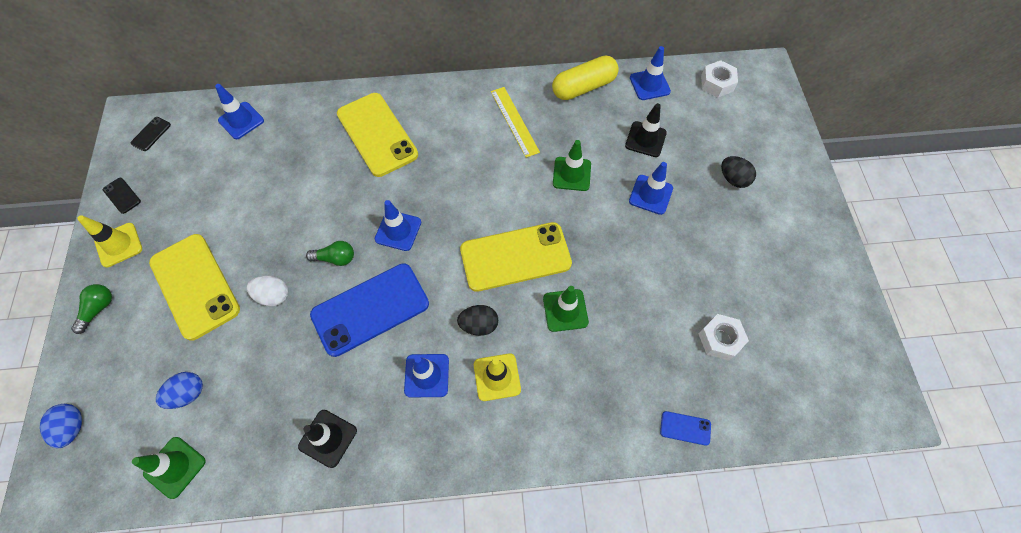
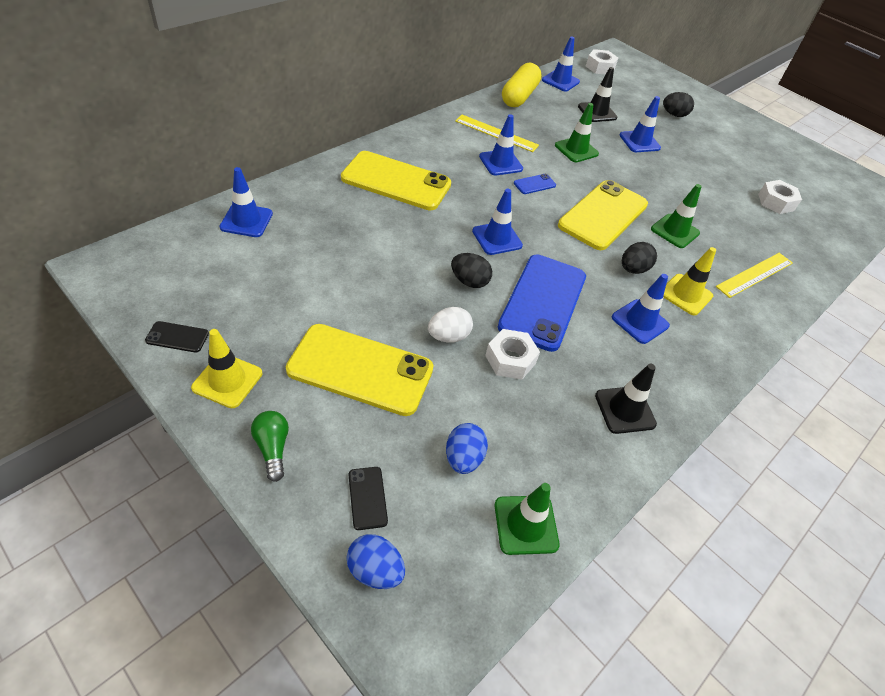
camera: 45 degrees left, 15 degrees down
(151, 134) = (150, 271): black phone -> black phone (367, 498)
(294, 342) = (510, 359): none -> white nut
(335, 258) = (469, 281): green light bulb -> black egg
(483, 156) = (500, 163): none -> blue traffic cone
(590, 399) = (754, 274): none -> yellow ruler
(685, 428) = (820, 259): blue phone -> blue phone (534, 184)

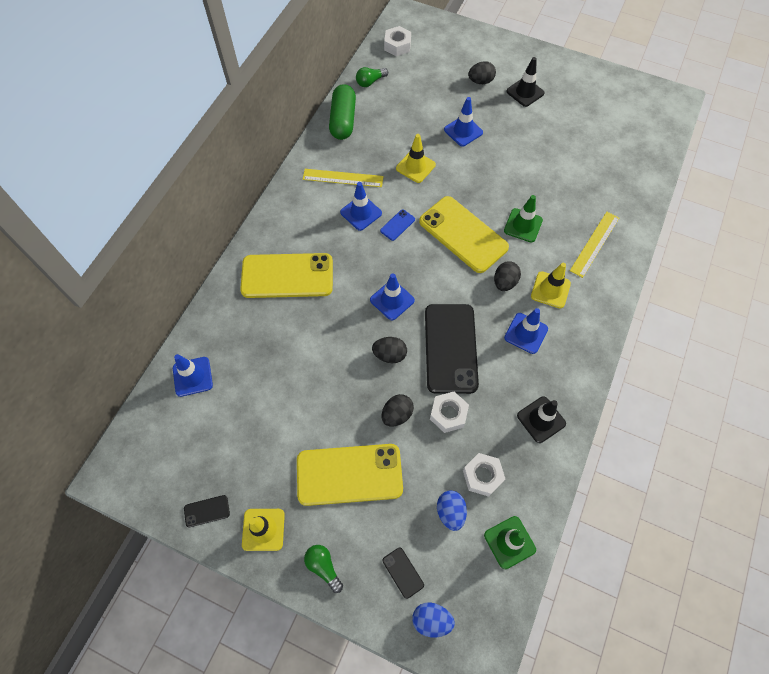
camera: 15 degrees left, 15 degrees up
(448, 336) = (397, 414): white egg -> black egg
(519, 96) = (343, 120): yellow capsule -> green capsule
(542, 301) = (450, 348): blue phone -> black phone
(560, 81) = (370, 82): blue traffic cone -> green light bulb
(576, 150) = (415, 166): green traffic cone -> yellow traffic cone
(597, 112) = (416, 109): black traffic cone -> black traffic cone (525, 92)
(603, 215) = (463, 234): yellow phone -> yellow phone turned 60 degrees counterclockwise
(776, 202) = (591, 153): white nut -> white nut (482, 476)

